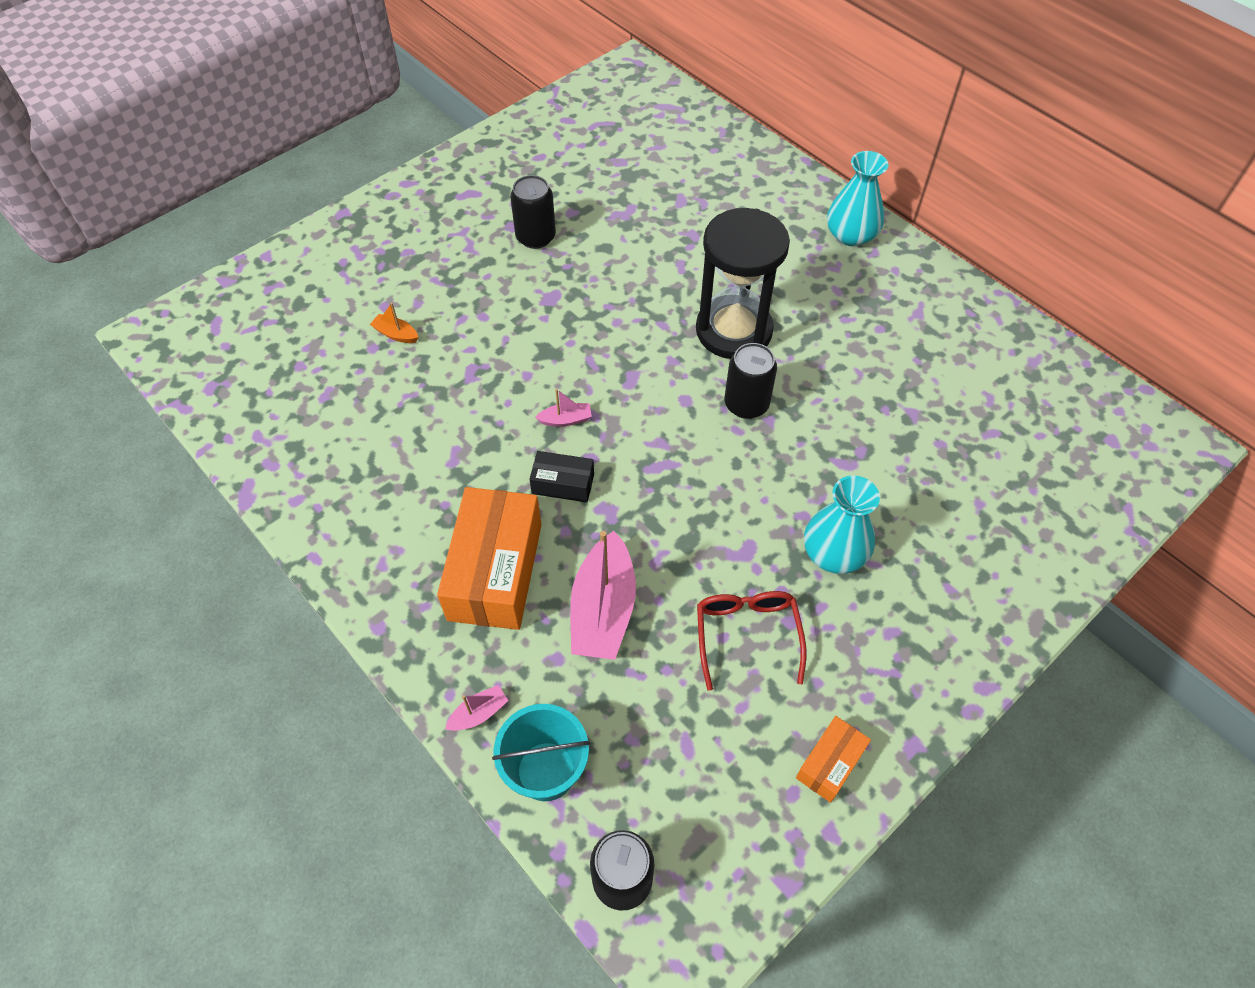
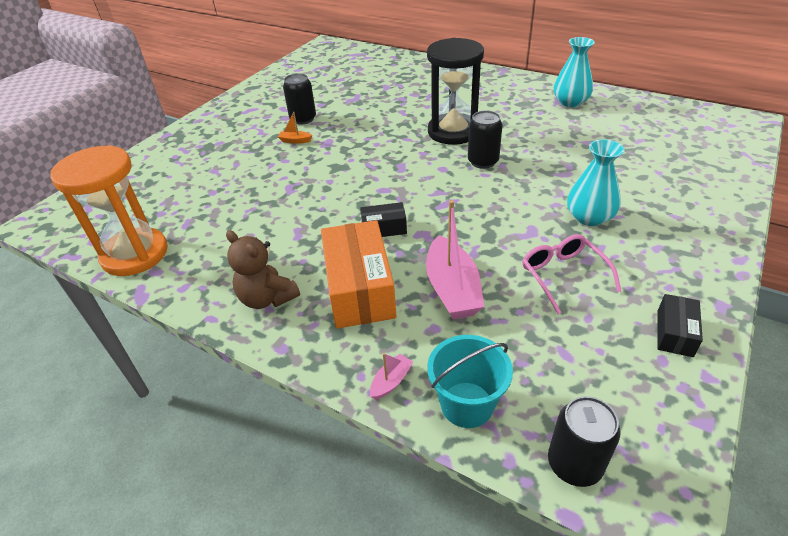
camera: 15 degrees left, 15 degrees down
(253, 428) = (135, 254): none -> orange hourglass
(385, 549) = (267, 298): none -> brown teddy bear
(396, 334) = (227, 182): orange boat -> orange boat (295, 141)
(566, 420) = (368, 196): pink boat -> none
(747, 635) = (563, 275): red glasses -> pink glasses
(830, 763) = (674, 333): orange box -> black box
(851, 235) = (495, 80): turquoise vase -> turquoise vase (570, 102)

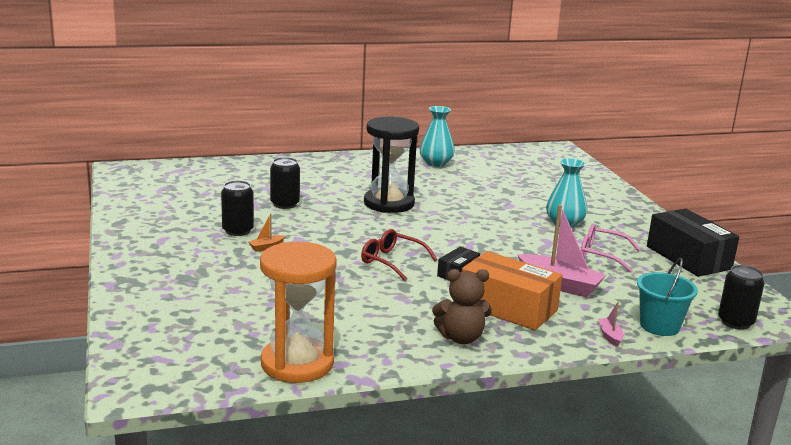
camera: 50 degrees left, 20 degrees down
(354, 191) = (392, 261): none -> red glasses
(483, 161) = (446, 215): black can -> black can (285, 204)
(674, 333) = (688, 258): black box -> black box, size x2.00

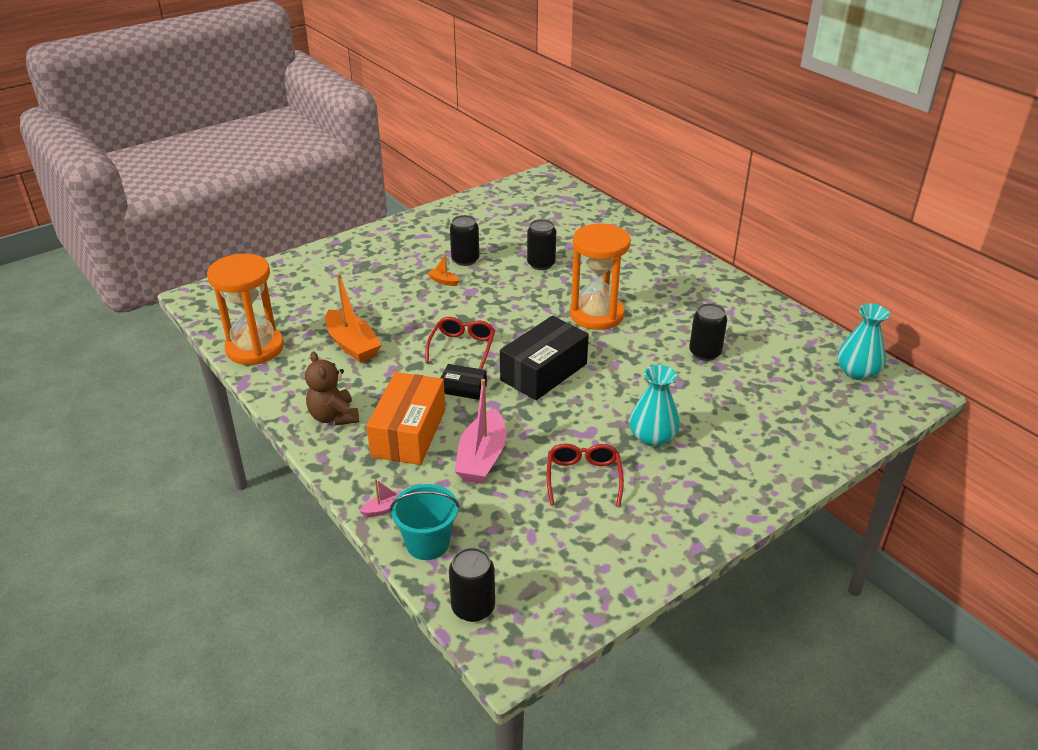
camera: 70 degrees right, 15 degrees up
(341, 309) = (352, 345): none -> orange boat
(389, 203) = (596, 314): black hourglass -> orange hourglass
(436, 163) = (744, 316): turquoise vase -> turquoise vase (857, 372)
(472, 184) = (705, 353): none -> black can
(601, 255) = (583, 478): pink glasses -> red glasses
(688, 258) = (634, 553): black box -> black box (544, 372)

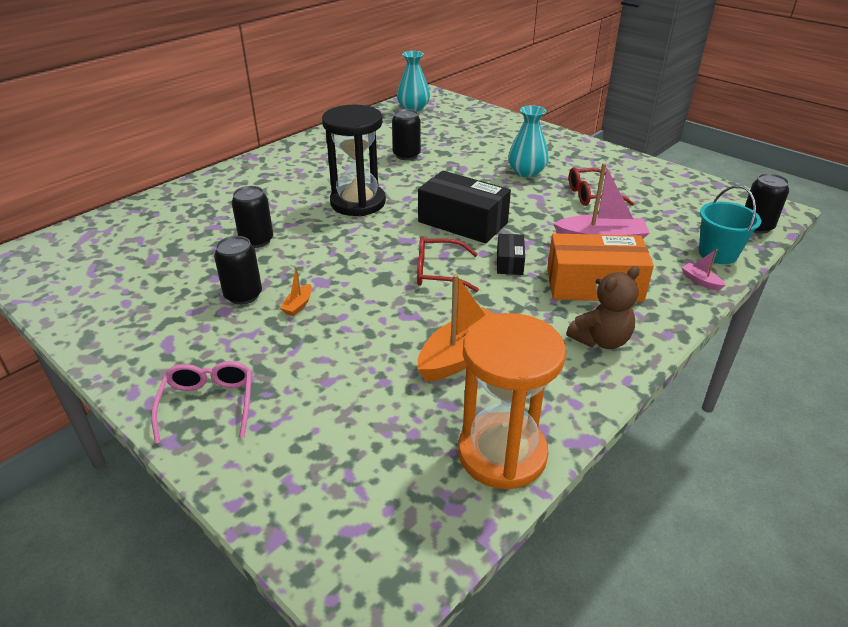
camera: 100 degrees left, 0 degrees up
(358, 251) = (208, 404): none -> pink glasses
(596, 314) = (358, 202): orange hourglass -> black hourglass

